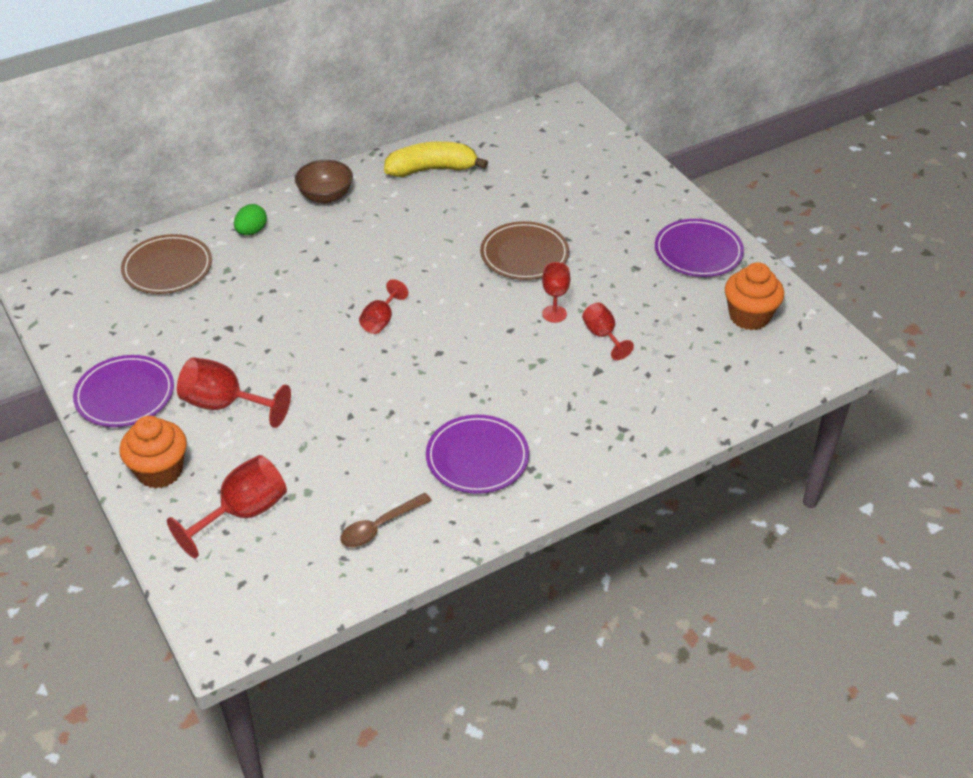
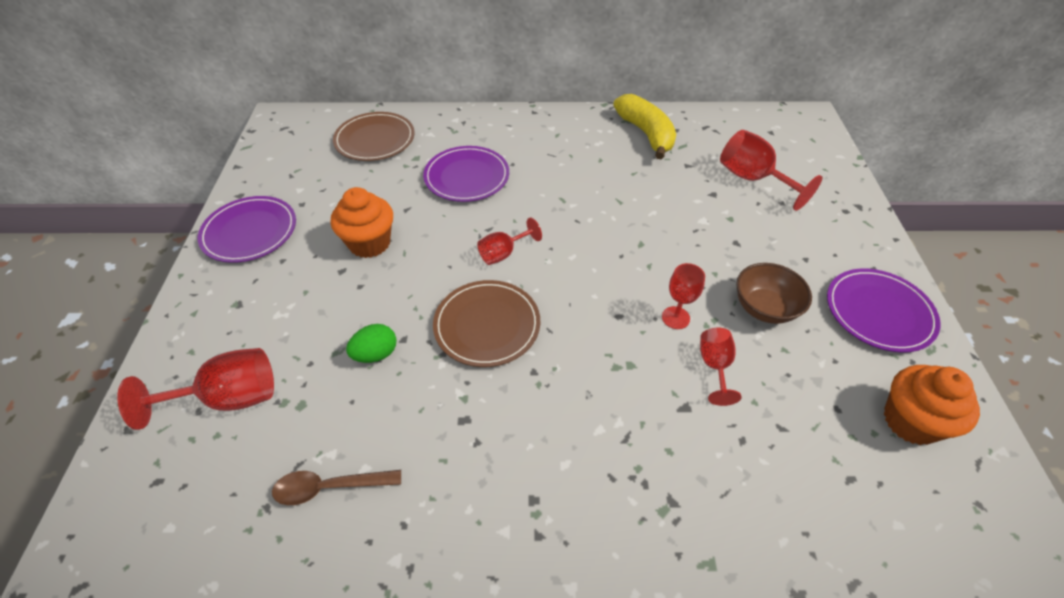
camera: 30 degrees right, 5 degrees up
(160, 471) = (207, 317): orange cupcake -> orange cupcake (369, 243)
(225, 405) = (312, 276): red goblet -> red goblet (753, 179)
(251, 231) = (460, 134): green egg -> green egg (376, 354)
(325, 196) = (540, 126): brown bowl -> brown bowl (764, 308)
(432, 169) = (646, 134): yellow banana -> yellow banana turned 45 degrees clockwise
(477, 457) = (486, 453): purple plate -> purple plate (467, 177)
(524, 254) = (683, 242): brown plate -> brown plate (487, 325)

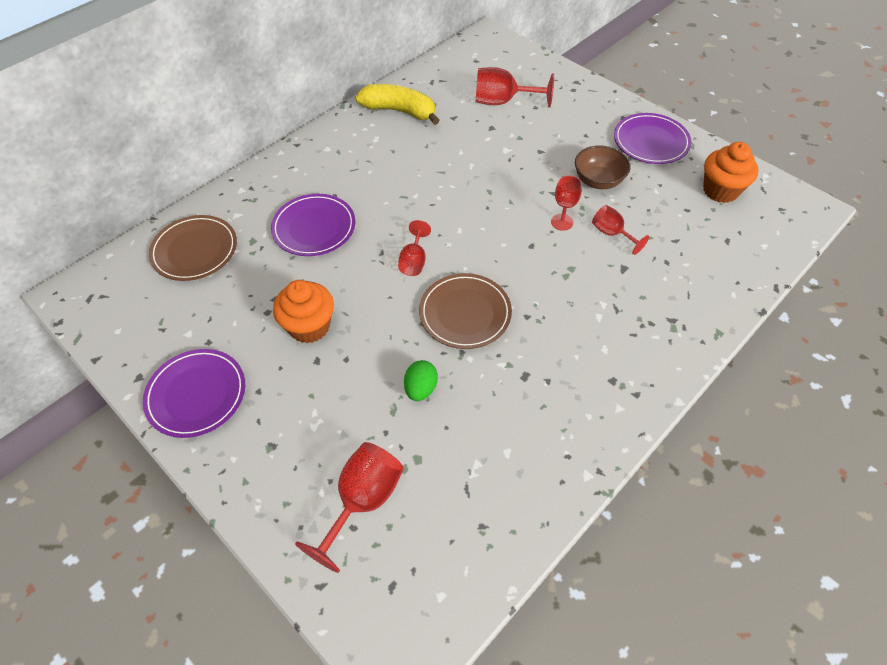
camera: 45 degrees left, 5 degrees up
(330, 487) = (502, 480): brown spoon -> none

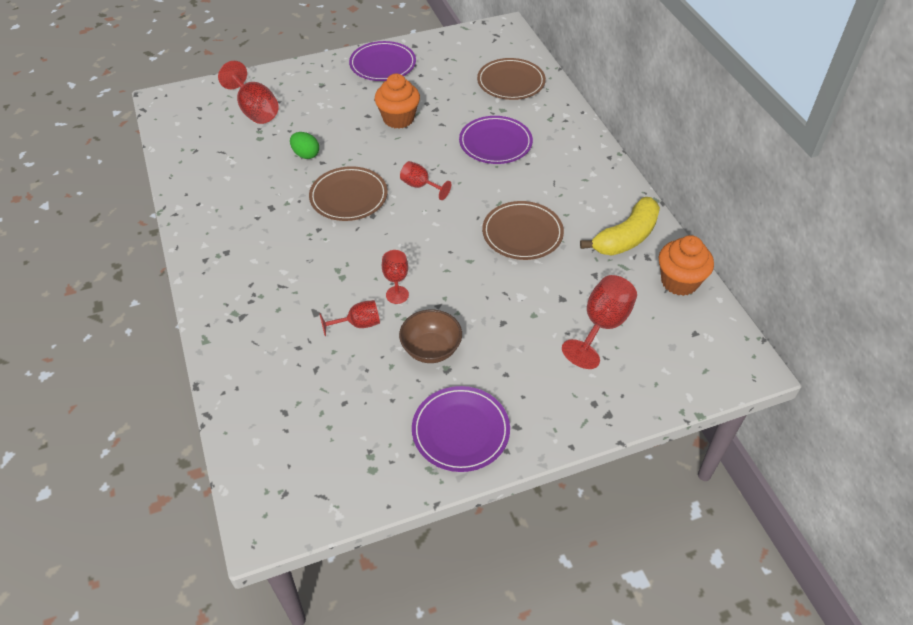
camera: 115 degrees right, 5 degrees down
(434, 169) = (522, 233): none -> brown plate
(720, 190) = (348, 451): orange cupcake -> orange cupcake (679, 282)

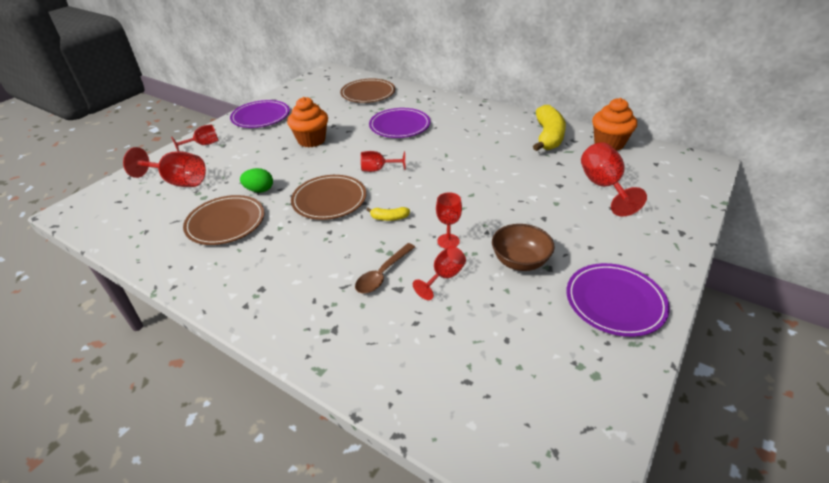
camera: 35 degrees left, 10 degrees down
(306, 76) = (203, 145): none -> red goblet
(317, 293) = (383, 274): none -> brown spoon
(376, 243) = (389, 218): none -> yellow banana
(522, 233) = (484, 163): brown plate -> brown plate (225, 222)

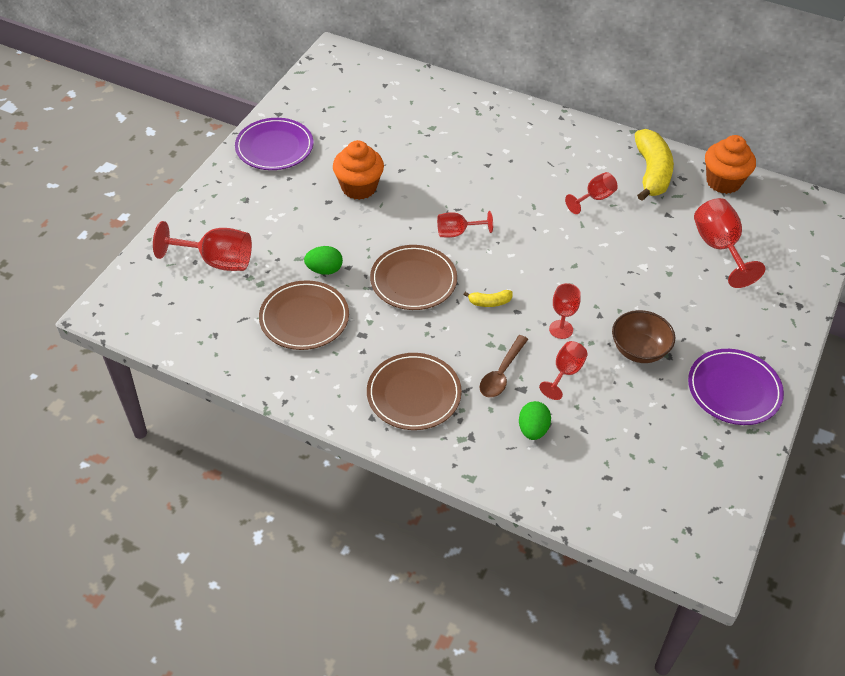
camera: 10 degrees left, 10 degrees up
(203, 145) = (219, 200): red goblet -> red goblet (594, 198)
(368, 93) = (406, 99): brown plate -> brown plate (414, 394)
(398, 327) = (533, 429): none -> green egg
(399, 126) = (465, 159): purple plate -> none

